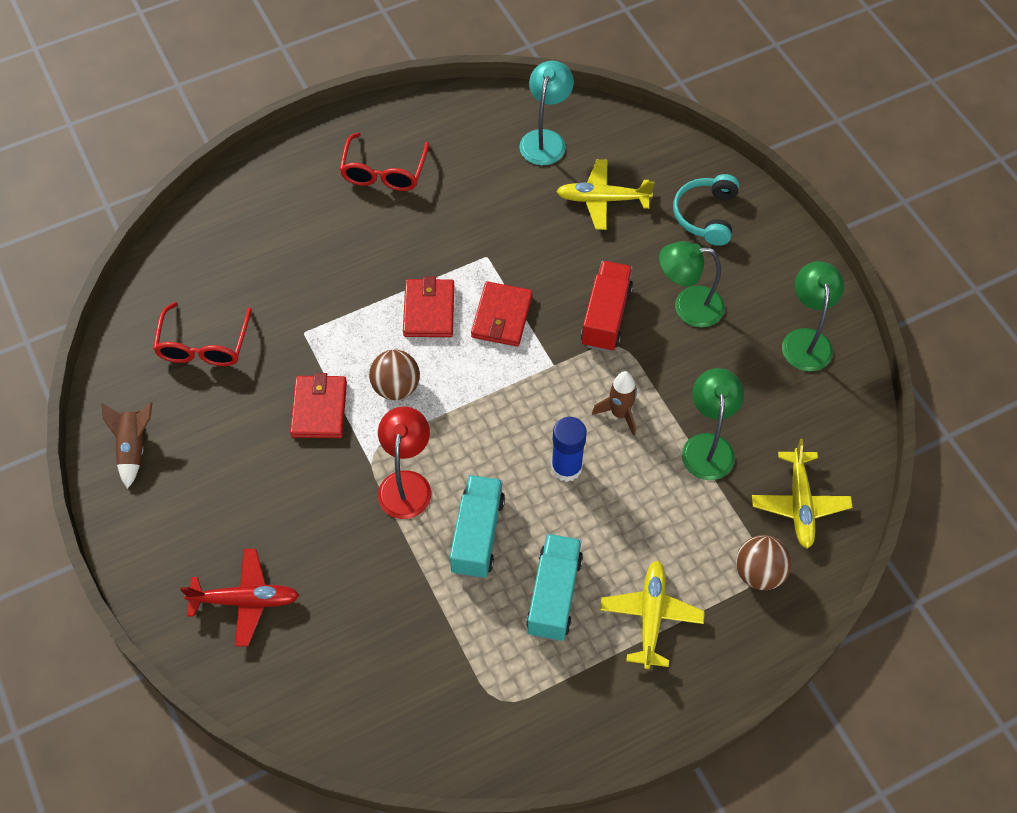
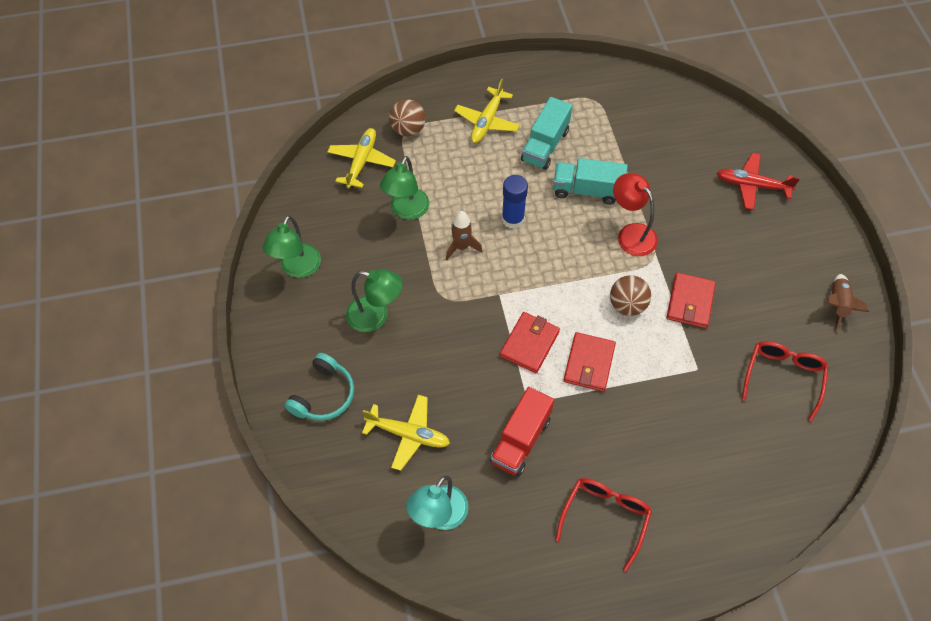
camera: 165 degrees left, 0 degrees up
(406, 484) = (631, 234): red lamp -> red lamp turned 120 degrees clockwise
(477, 535) = (587, 190): turquoise truck -> turquoise truck turned 75 degrees clockwise
(606, 316) = (444, 324): red truck -> red truck (520, 440)

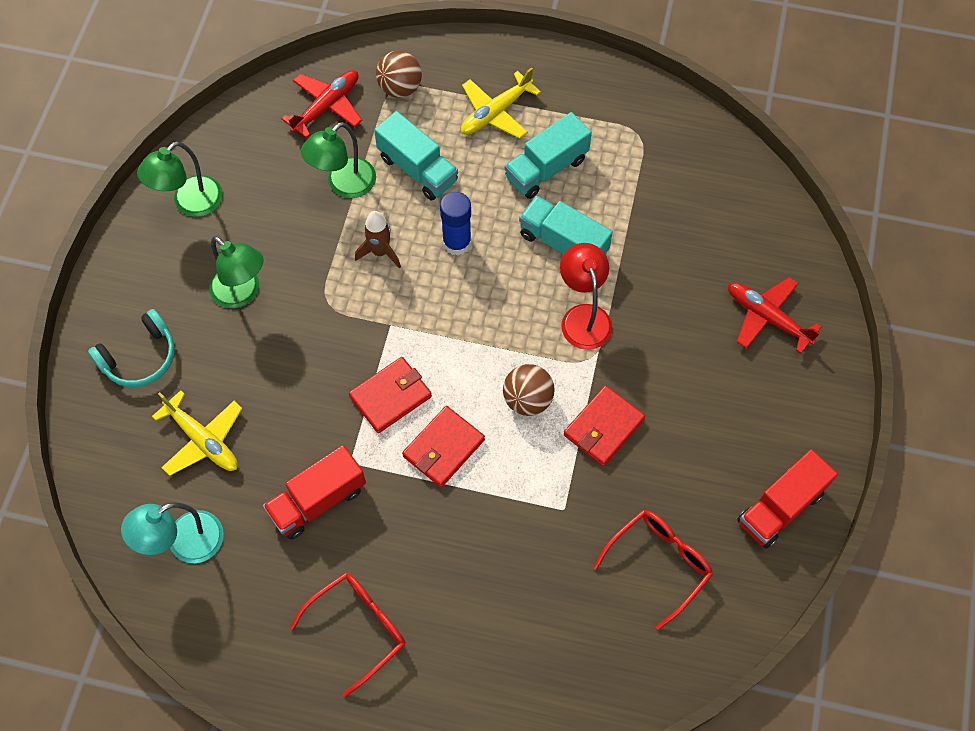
camera: 25 degrees right, 5 degrees up
(361, 162) = (326, 106): yellow plane -> red plane
(454, 180) = (417, 169): none -> turquoise truck
(837, 305) = (780, 507): brown rocket -> red truck

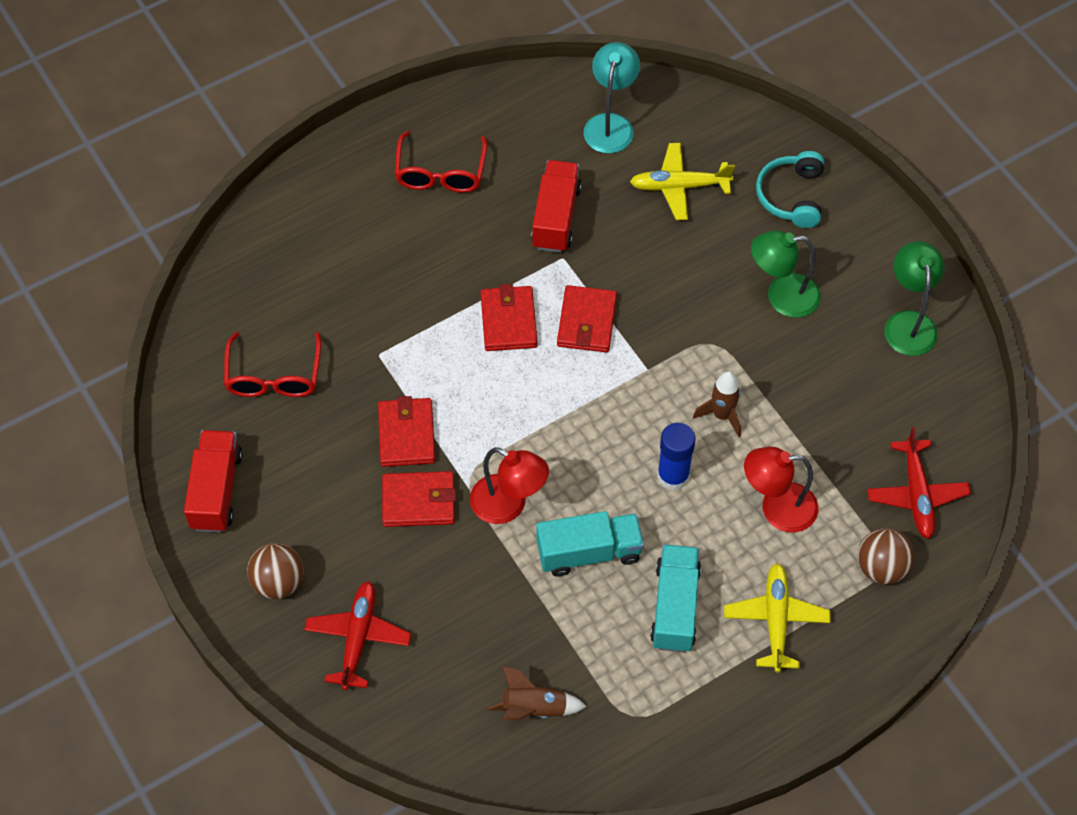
camera: 135 degrees right, 5 degrees down
(344, 185) = (817, 442): green lamp -> none
(417, 169) = (777, 508): turquoise truck -> red lamp
(527, 399) = (484, 405): brown ball -> brown ball (278, 582)
(641, 372) = (418, 501): none -> red wallet
(693, 185) = (534, 708): none -> brown rocket
(767, 317) = (358, 638): red plane -> red plane turned 75 degrees counterclockwise

